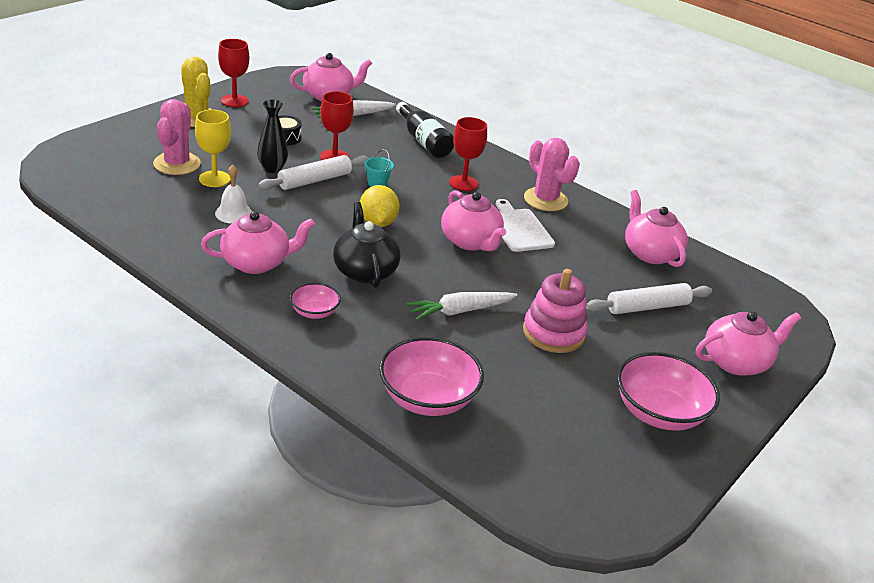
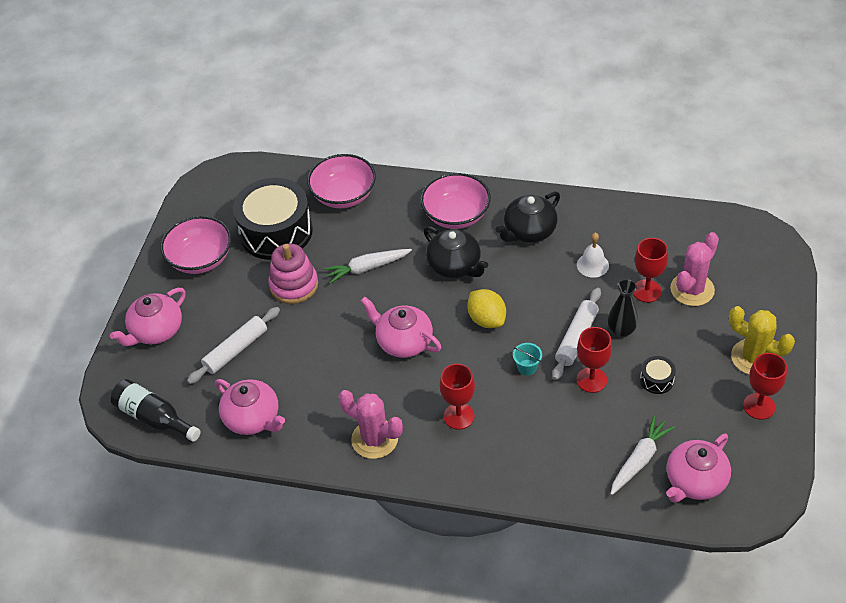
camera: 160 degrees right, 15 degrees up
(177, 164) = (692, 289): pink cactus -> pink cactus turned 60 degrees clockwise
(214, 179) = (647, 291): yellow goblet -> red goblet
(256, 263) = (529, 231): pink teapot -> black teapot
(314, 312) = (456, 215): pink bowl -> pink bowl, size x1.88
(423, 141) = (541, 461): black bottle -> black bottle (154, 418)
(460, 311) = (367, 268): white carrot -> white carrot turned 150 degrees counterclockwise
(519, 228) = (375, 382): white cutting board -> none
(544, 398) = (276, 232): none -> black drum

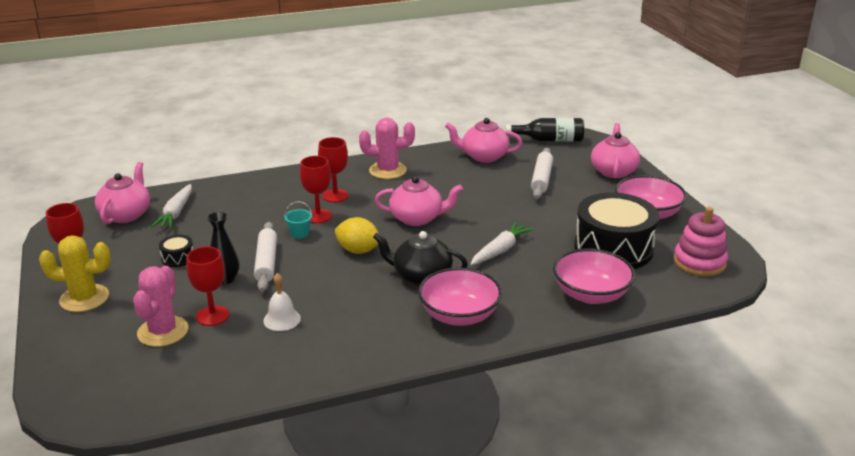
camera: 145 degrees right, 20 degrees down
(294, 285) = (548, 222): pink stacking toy -> pink stacking toy (699, 262)
(529, 231) = (370, 326): black teapot -> none
(591, 380) = (238, 242): red goblet -> red goblet (318, 216)

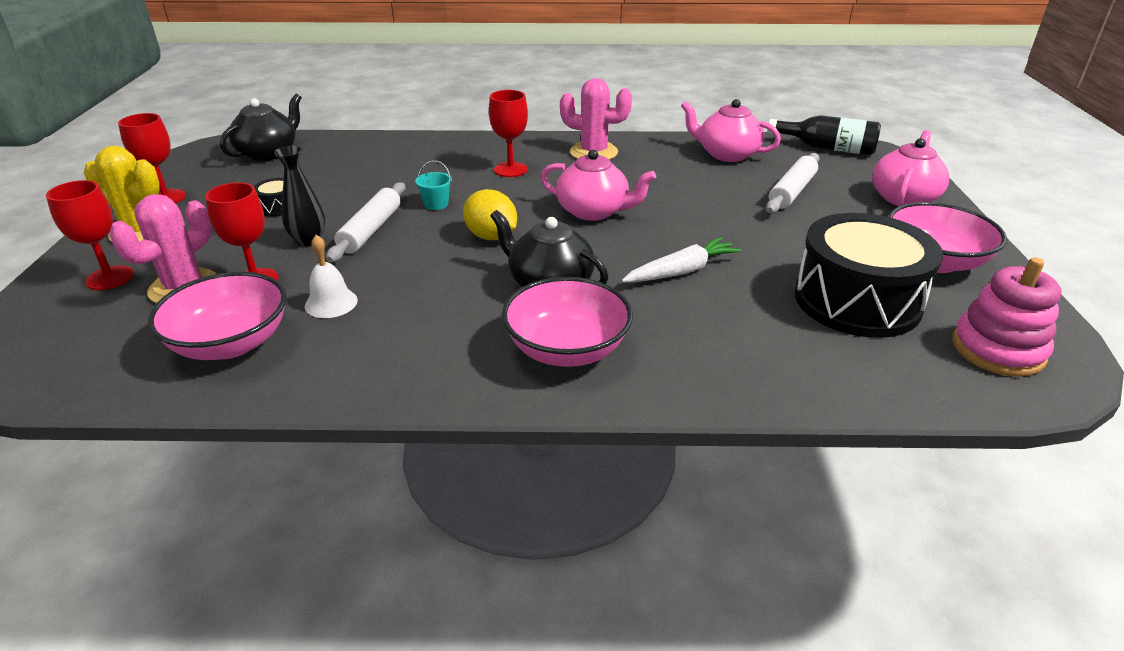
camera: 20 degrees right, 5 degrees up
(126, 214) = (268, 153): pink teapot -> black teapot
(176, 213) = (320, 160): white carrot -> none
(318, 216) = (473, 188): red goblet -> red goblet (109, 278)
(591, 294) = (788, 362): pink bowl -> pink bowl (231, 343)

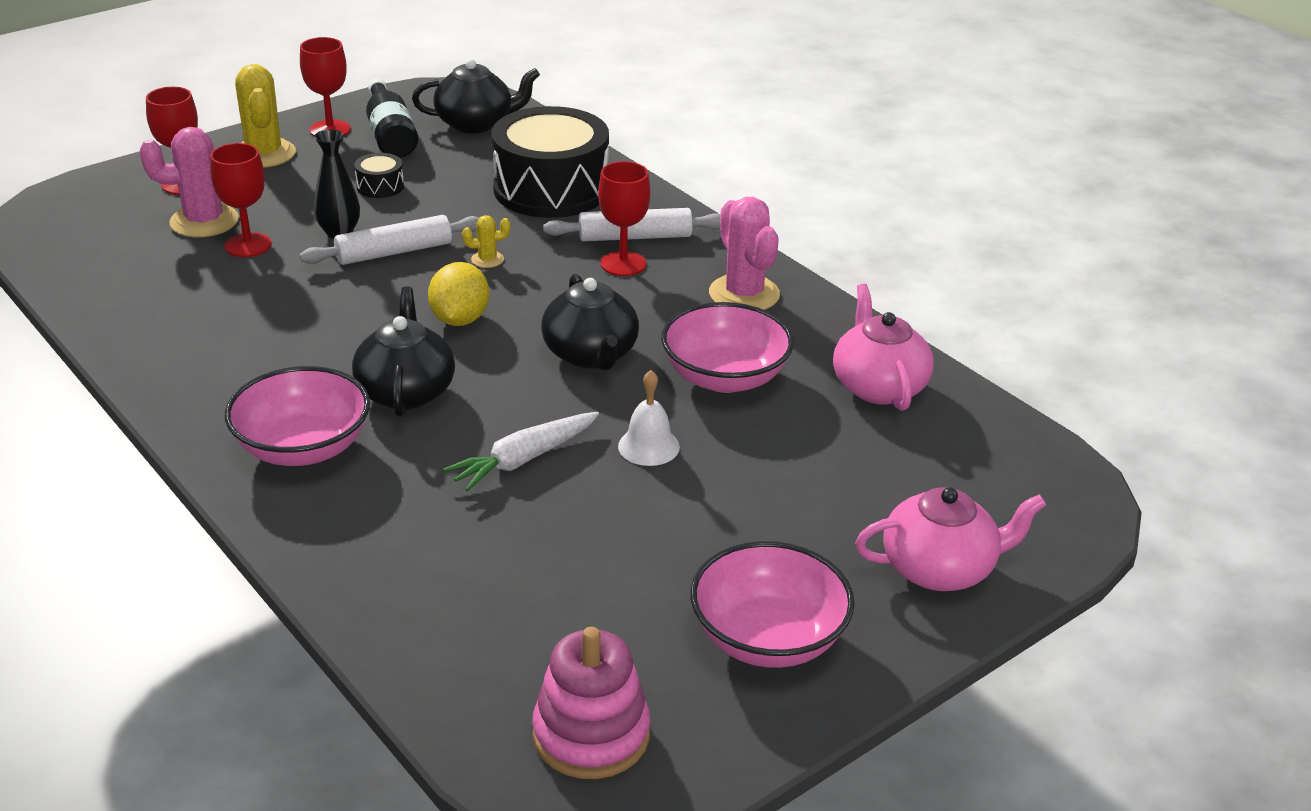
camera: 50 degrees right, 0 degrees up
(231, 343) = (151, 285): pink bowl -> pink bowl (725, 377)
(331, 303) = (252, 297): white bell -> white bell (648, 446)
(436, 204) = (487, 259): turquoise bucket -> yellow cactus
(593, 211) = (591, 354): pink teapot -> black teapot
(681, 271) = (523, 460): white carrot -> white carrot turned 120 degrees clockwise
(792, 191) = (831, 472): white rolling pin -> white rolling pin (635, 237)
(827, 148) = (1023, 459): black bottle -> black bottle (390, 135)
(857, 301) = (593, 600): black drum -> black drum (551, 189)

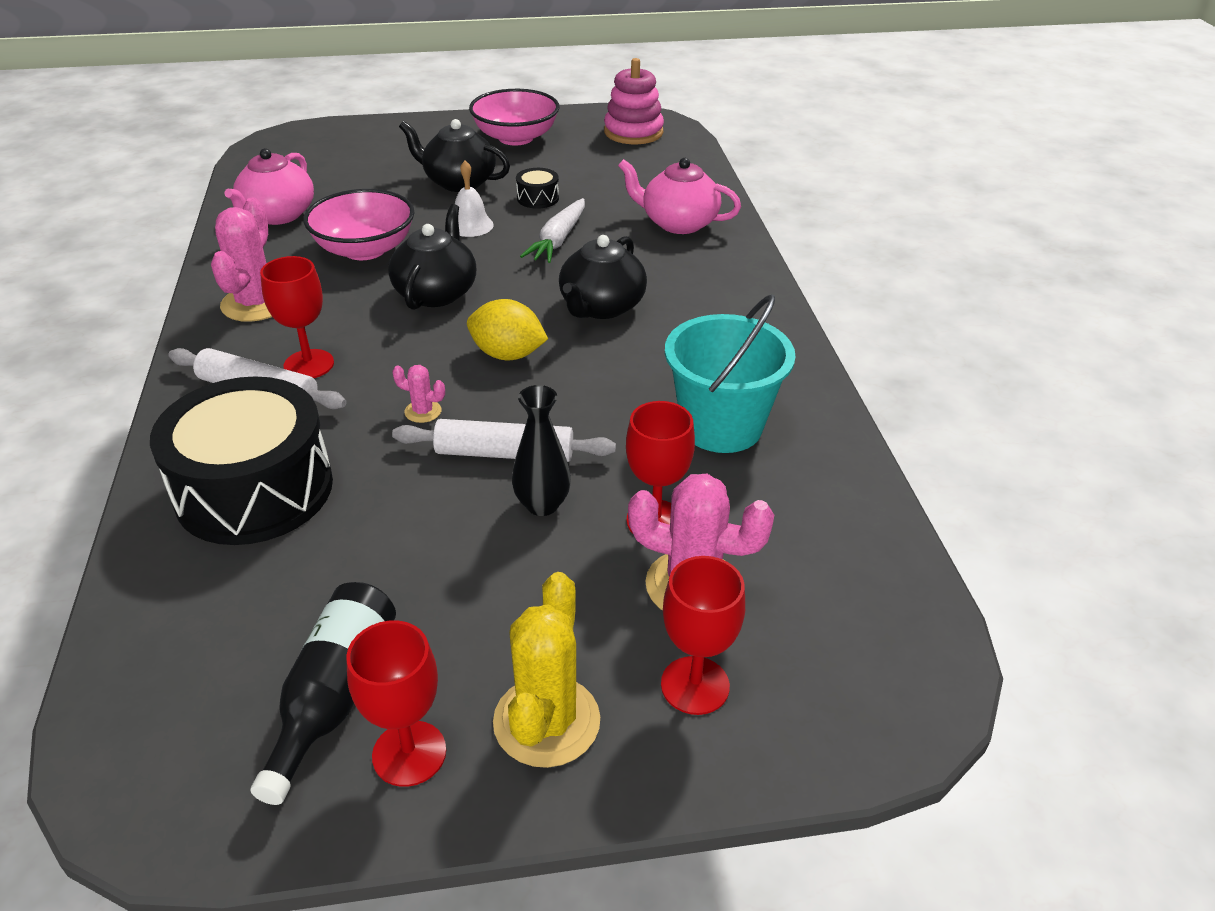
camera: 150 degrees left, 5 degrees up
(223, 317) = (721, 426): none -> turquoise bucket
(303, 448) = (703, 289): pink bowl -> none
(380, 186) = (439, 572): black drum -> black drum (538, 198)
(460, 319) = (507, 354): yellow lemon -> yellow lemon turned 75 degrees clockwise
(475, 123) = (193, 673): black teapot -> black teapot (459, 182)
(487, 259) = (423, 411): yellow cactus -> pink cactus
(523, 460) = (558, 240): white carrot -> white carrot turned 120 degrees clockwise
(940, 569) = (396, 137): pink teapot -> pink teapot (678, 223)

